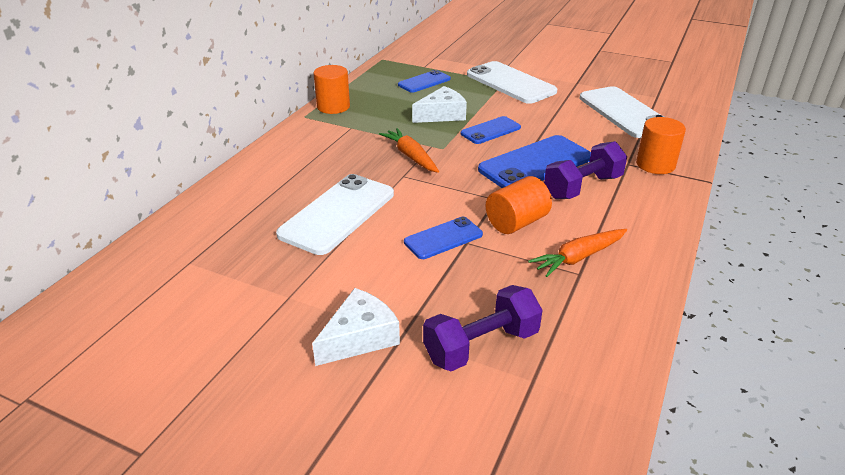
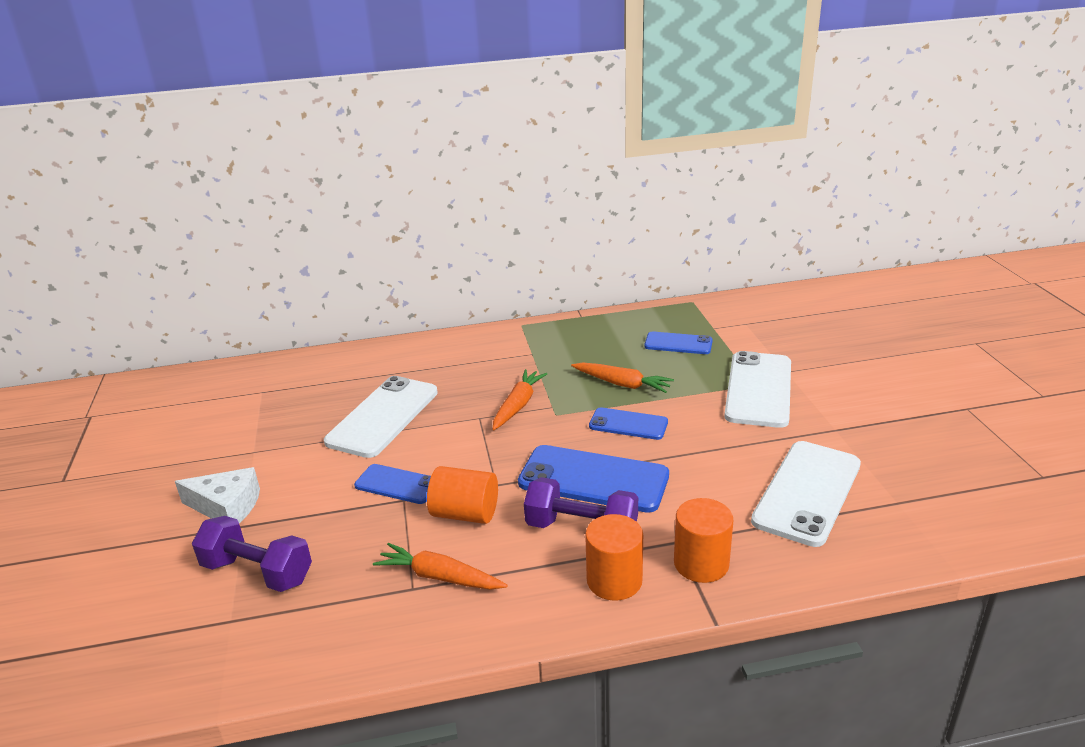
camera: 55 degrees right, 5 degrees down
(333, 107) = (557, 328): orange cylinder -> orange cylinder (614, 580)
(337, 214) = (383, 416): white phone -> white phone turned 60 degrees counterclockwise
(442, 115) = (622, 384): white cheese -> orange carrot

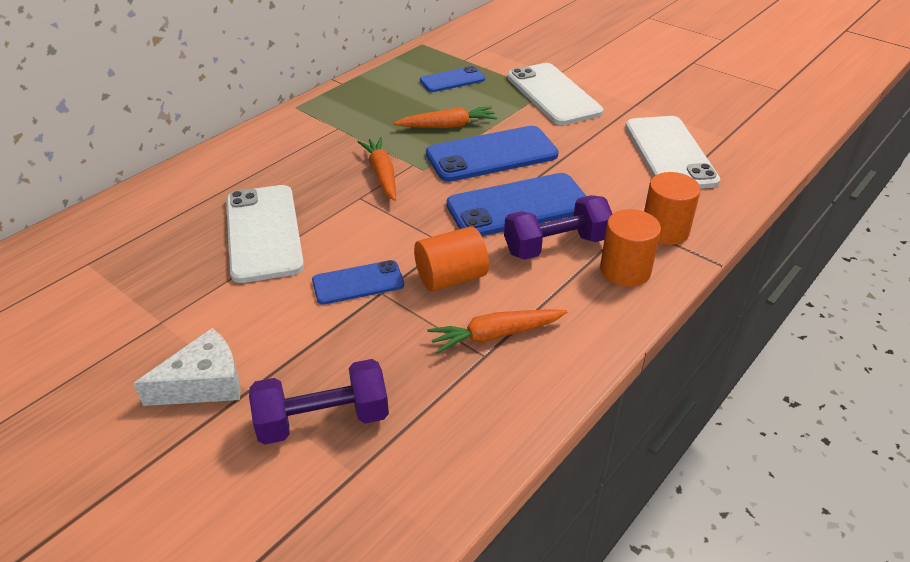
camera: 40 degrees left, 10 degrees up
(628, 424) = (492, 155): blue phone -> blue phone, size x1.75

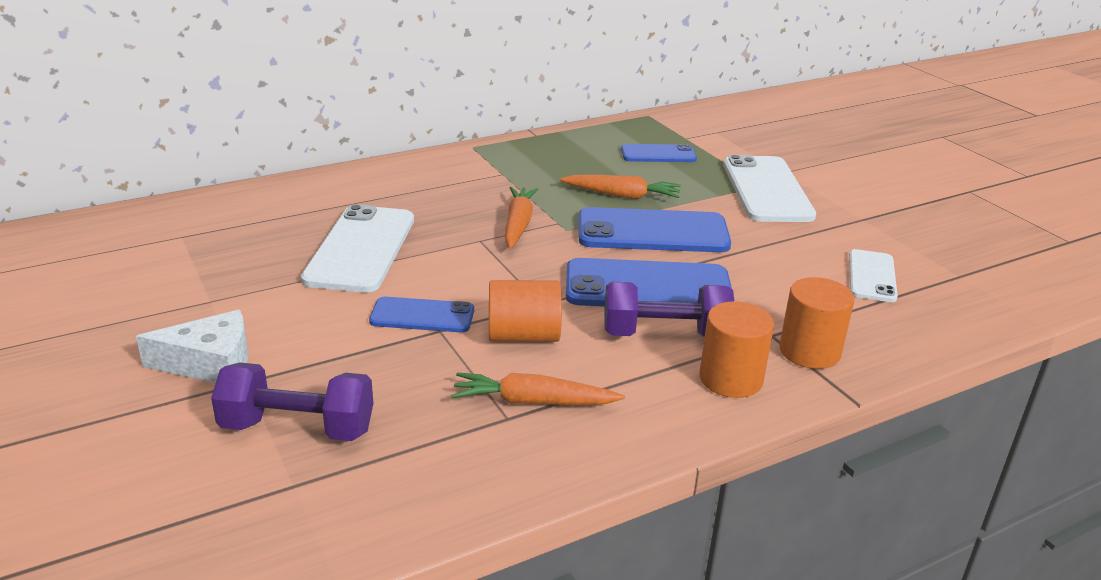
camera: 20 degrees right, 10 degrees down
(670, 153) = (872, 276): white phone -> white phone, size x0.57

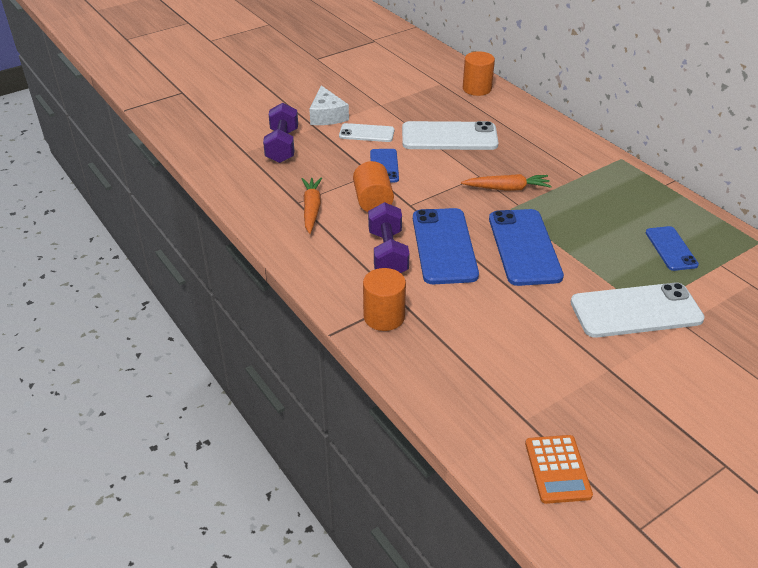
camera: 85 degrees right, 10 degrees up
(622, 195) = (578, 231): orange carrot -> none
(731, 379) = (345, 280): orange cylinder -> orange cylinder (477, 89)
(872, 276) = (502, 361): white phone -> white phone (366, 133)
(1021, 268) = (557, 469): none -> orange calculator

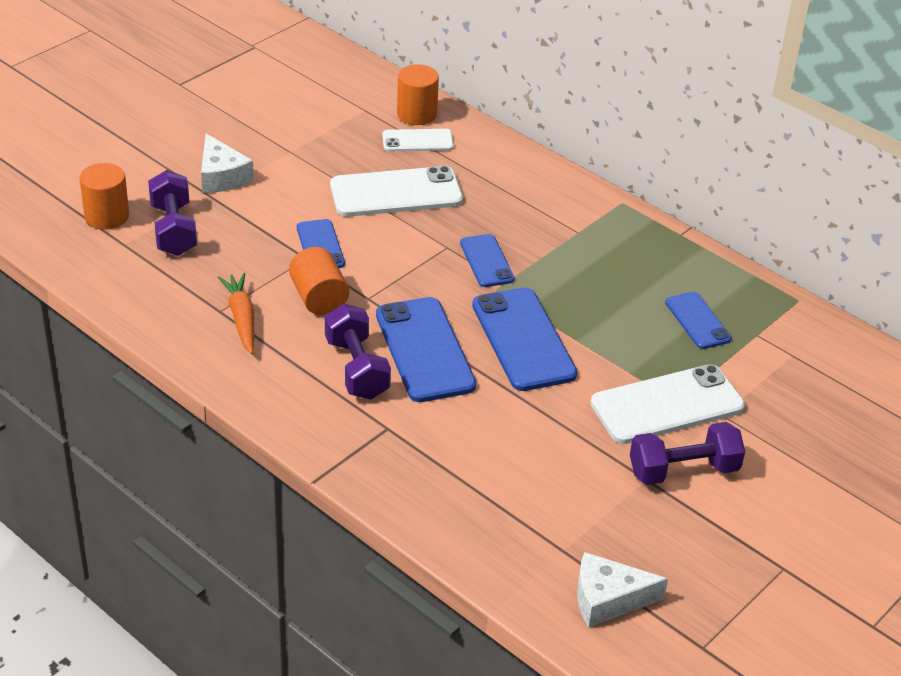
camera: 15 degrees left, 0 degrees up
(366, 133) = (283, 198): white phone -> white phone (417, 141)
(384, 317) = (373, 451): orange cylinder -> orange cylinder (107, 216)
(507, 188) = (487, 261): orange carrot -> blue phone
(557, 469) = (608, 599): orange calculator -> white cheese
(642, 366) = (683, 471): none -> purple dumbbell

